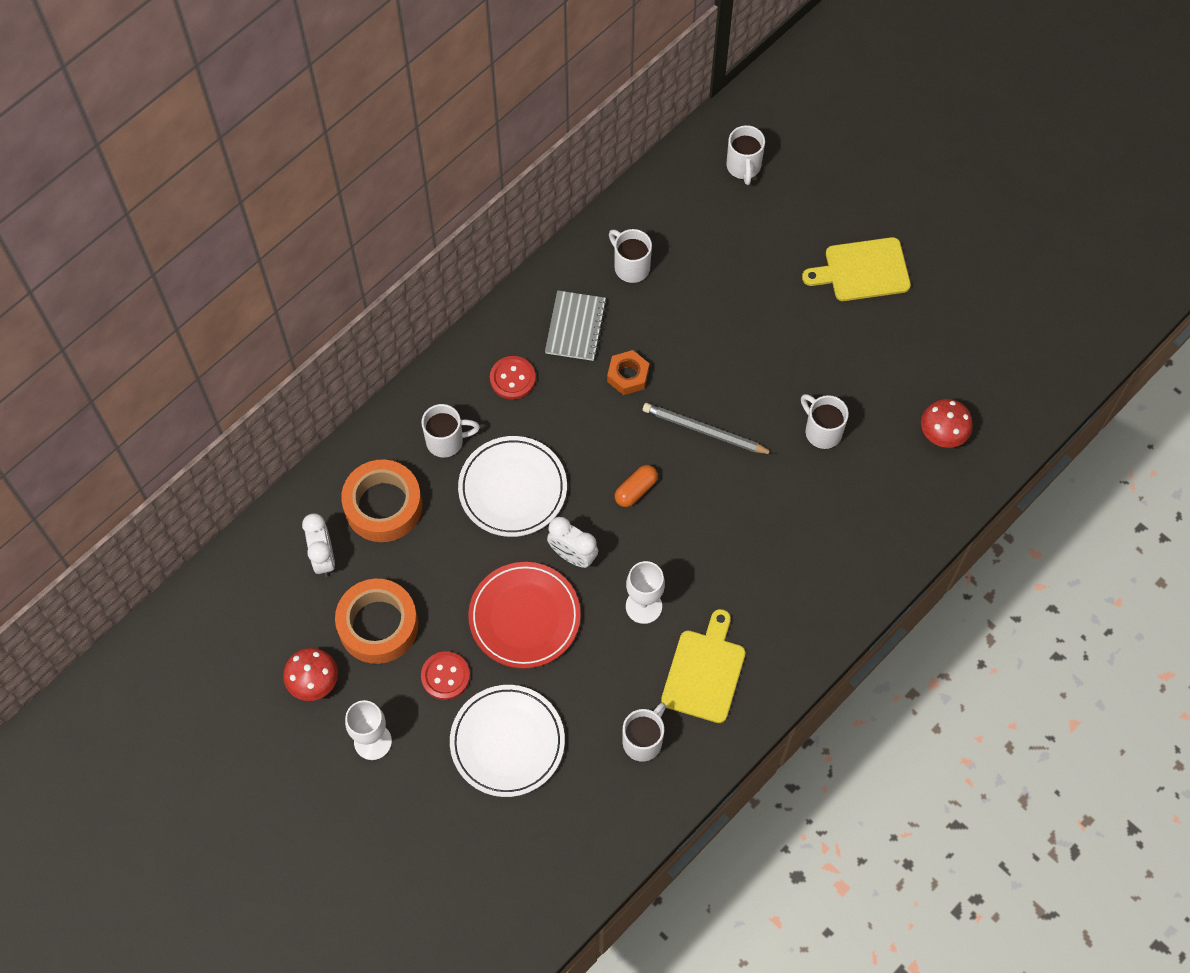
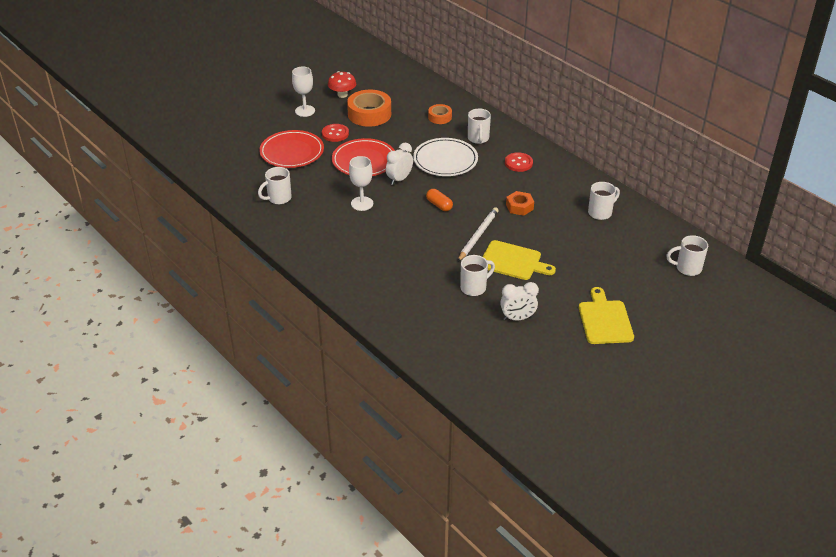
camera: 95 degrees right, 25 degrees down
(323, 557) = (411, 98): white clock -> white clock (517, 318)
(383, 506) = (440, 117): orange tape -> orange tape, size x0.54
(507, 742) = (292, 152): white plate -> red plate
(575, 327) = (554, 188): grey notebook -> none
(643, 741) = (278, 198): white mug -> white mug turned 105 degrees clockwise
(704, 431) = (478, 235): grey pencil -> white pencil
(704, 672) = (314, 224): yellow cutting board -> yellow cutting board (513, 261)
(942, 433) = (468, 348): red mushroom -> none

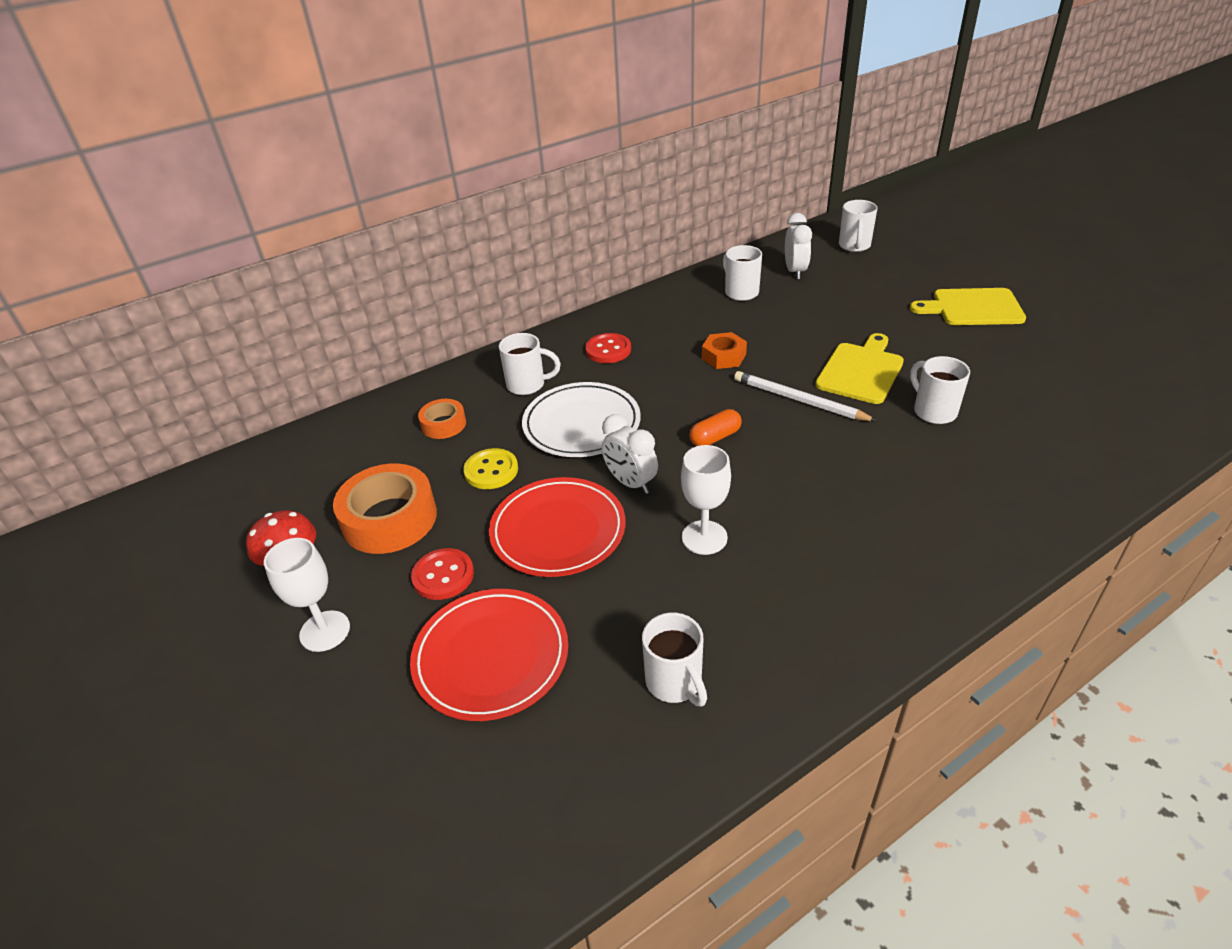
camera: 80 degrees left, 0 degrees up
(405, 137) = (491, 470): none -> yellow button
(517, 318) = (993, 375): white clock -> white clock (795, 271)

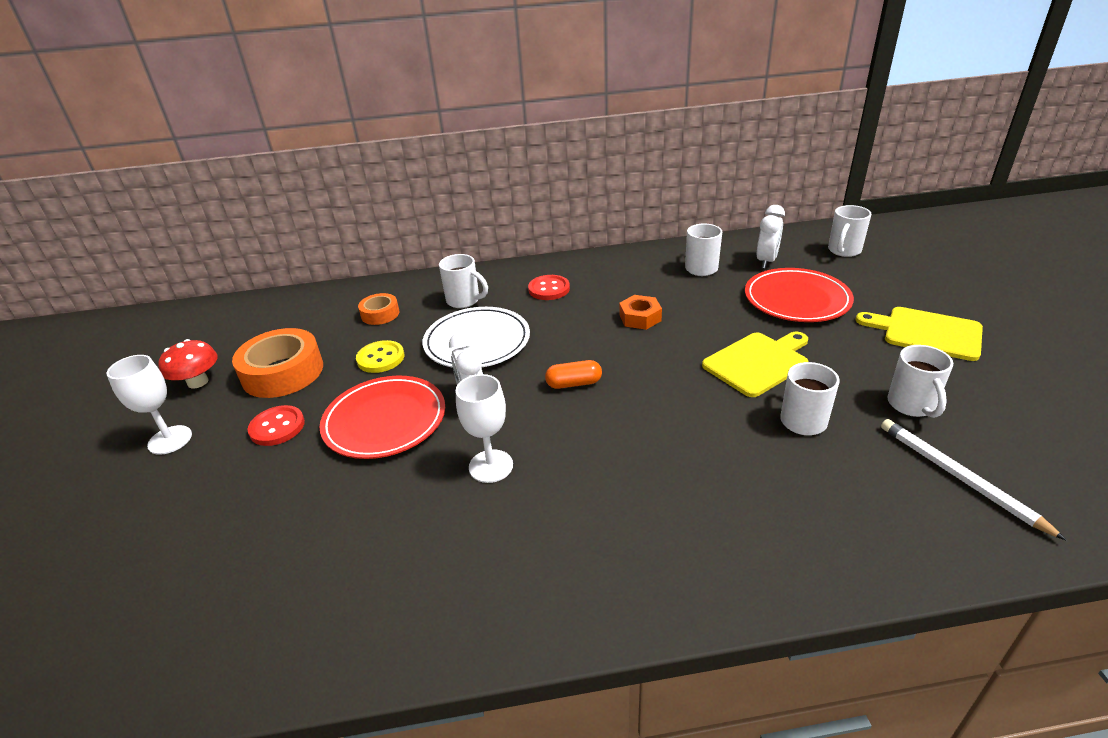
camera: 25 degrees right, 5 degrees down
(491, 657) = (250, 503): red plate -> red plate (796, 299)
(675, 682) = (357, 583): white mug -> white mug (912, 405)
(799, 400) = (676, 373): white pencil -> white pencil (959, 477)

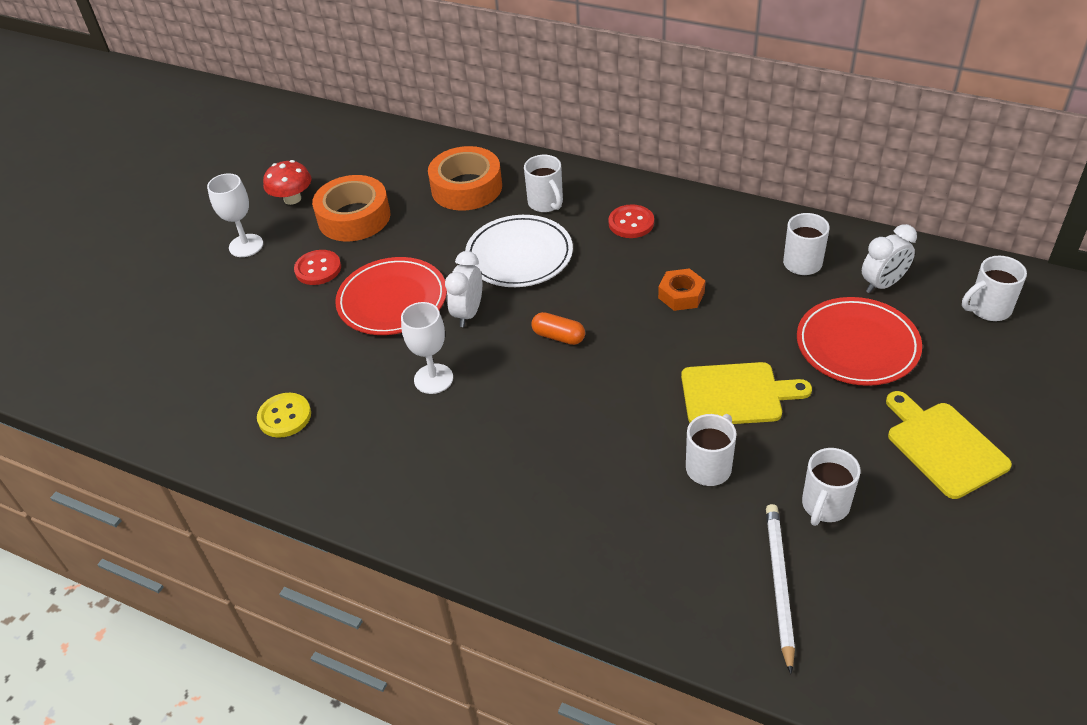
camera: 35 degrees right, 10 degrees up
(380, 314) = (466, 187): orange tape -> orange tape, size x1.86
(380, 358) = (432, 237): yellow button -> yellow button (284, 416)

